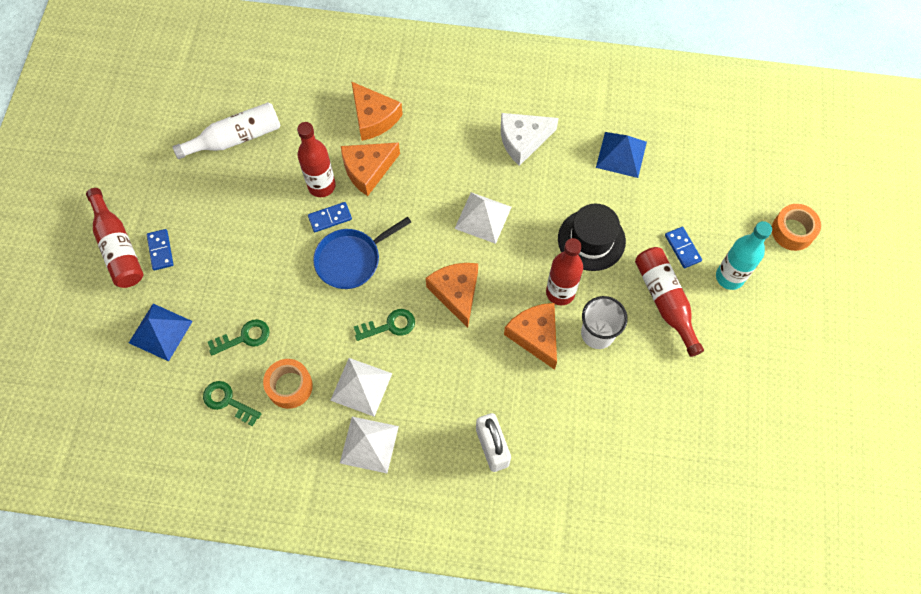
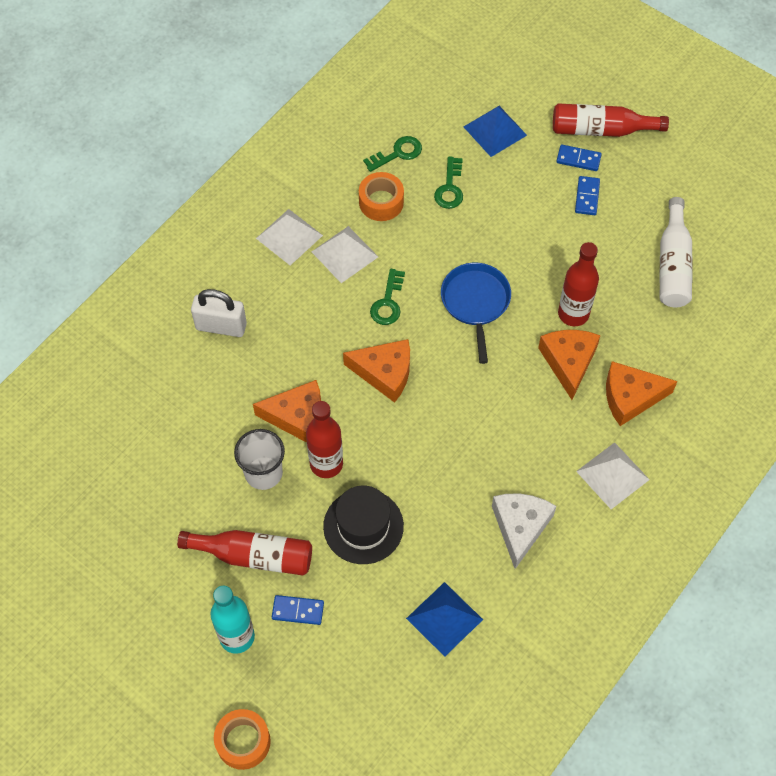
camera: 120 degrees right, 5 degrees down
(330, 218) = (532, 305): blue domino -> blue domino (587, 197)
(483, 217) = (451, 439): white pyramid -> white pyramid (612, 475)

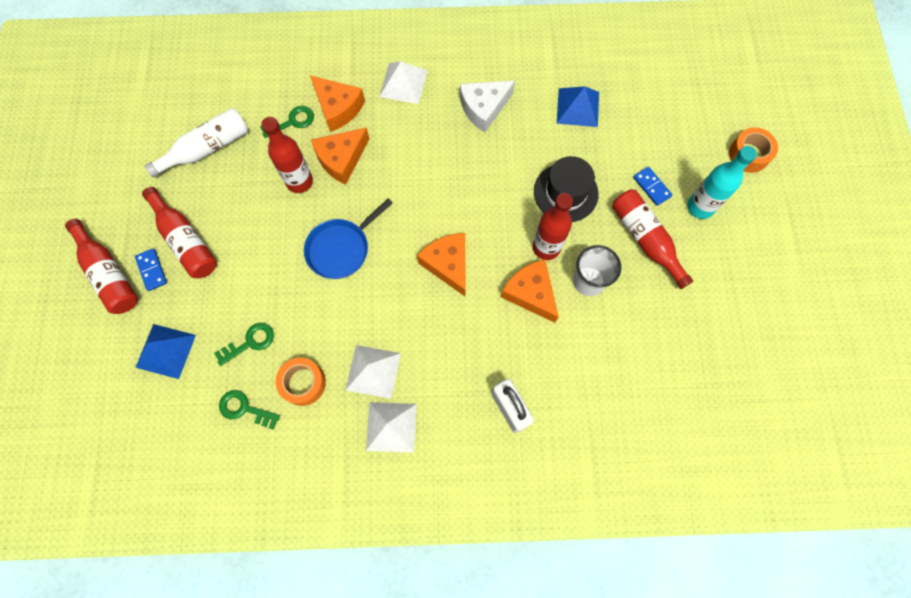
camera: 130 degrees left, 10 degrees up
(388, 302) = (390, 307): green key -> green key (292, 121)
(587, 197) = (186, 240): blue domino -> red bottle

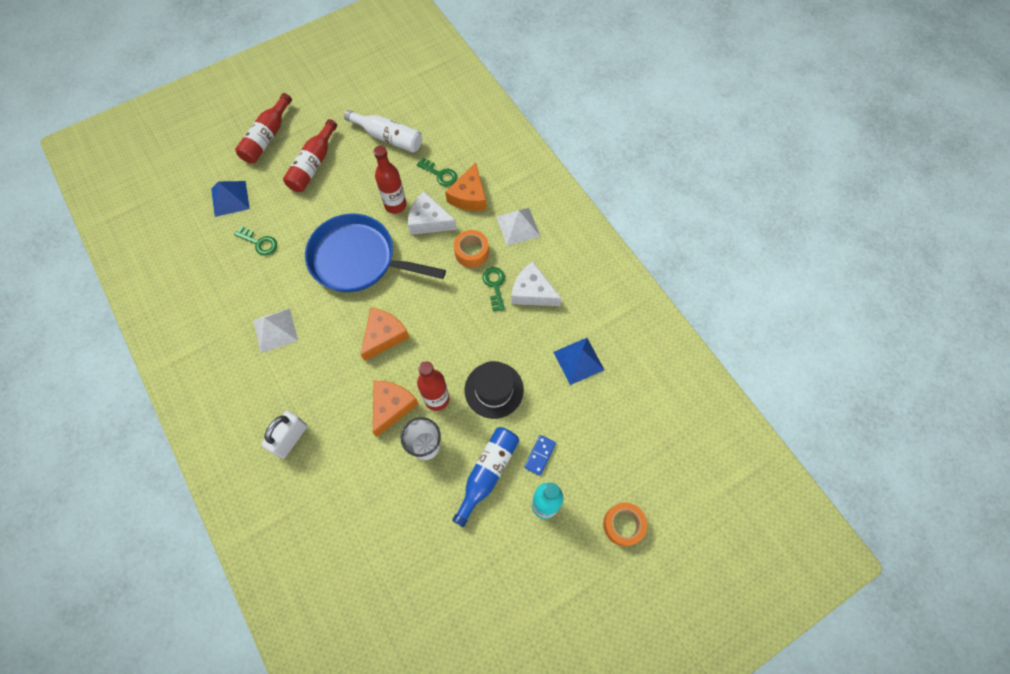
camera: 60 degrees right, 5 degrees down
(152, 270) = (282, 158): blue domino -> none
(244, 409) = (211, 266): green key -> green key (495, 285)
(303, 383) = (246, 291): orange tape -> orange tape (471, 252)
(341, 159) = (429, 221): orange cheese -> white cheese
(341, 248) = (358, 259): blue pan -> blue pan, size x1.67
(391, 427) = (239, 364): white pyramid -> none
(645, 239) = (487, 473): red bottle -> blue bottle

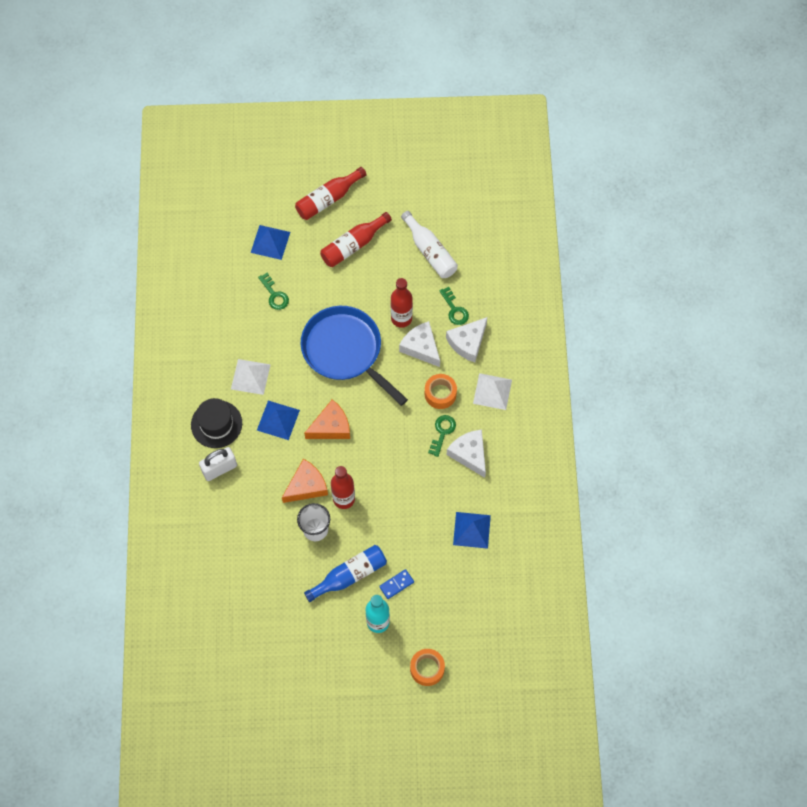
camera: 30 degrees right, 0 degrees up
(326, 357) = (278, 420): none -> blue pyramid
(469, 196) = (467, 342): orange cheese -> white cheese
(494, 390) = (391, 516): black hat -> black hat (216, 424)

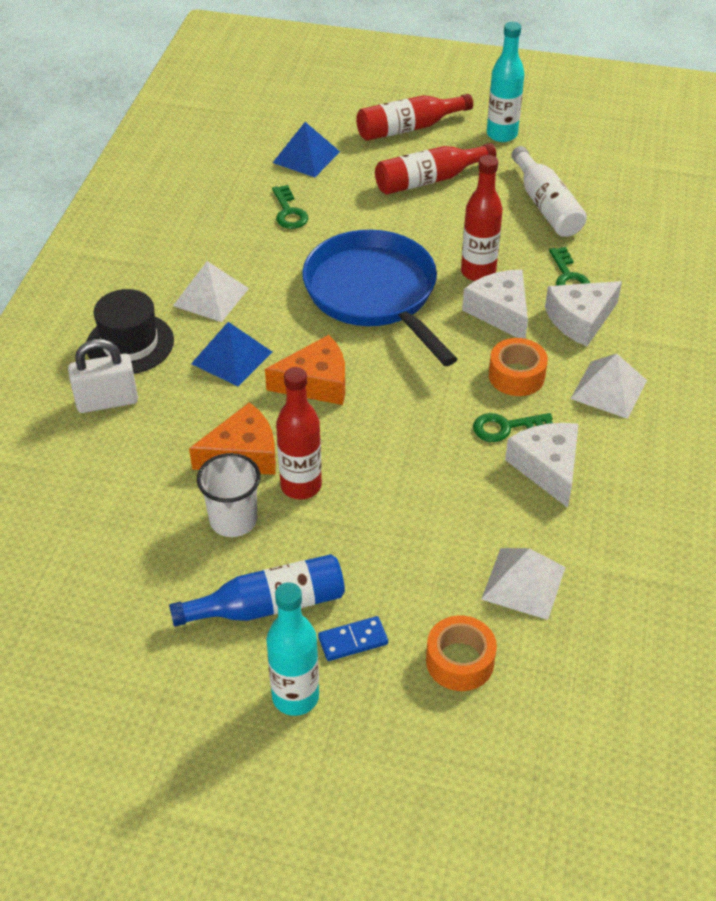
camera: 15 degrees right, 20 degrees down
(389, 191) = (502, 134): none -> turquoise bottle
(427, 669) = (368, 808): orange tape -> orange tape (460, 661)
(442, 432) = (506, 427): green key -> green key turned 135 degrees counterclockwise
(472, 530) = (523, 583): blue pyramid -> white pyramid

